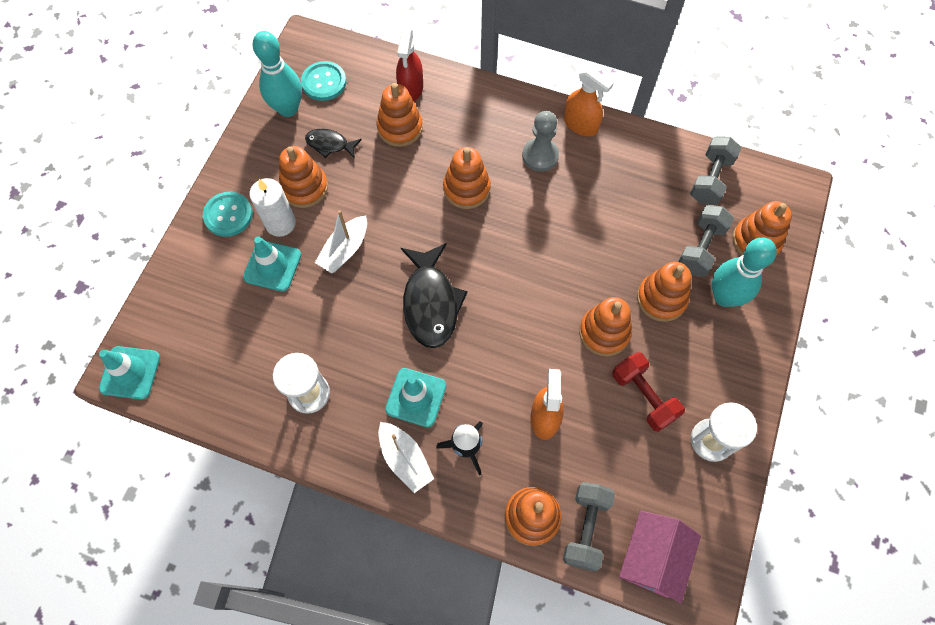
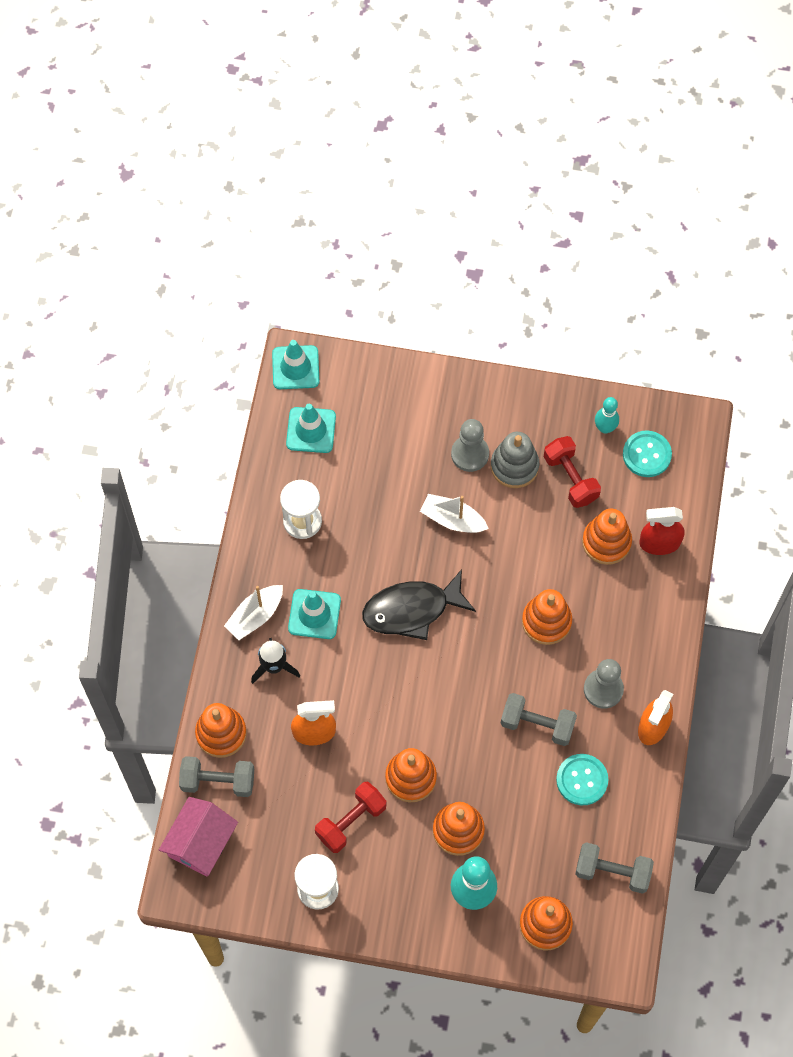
camera: 80 degrees right, 0 degrees up
(228, 215) = (469, 405): turquoise button -> turquoise button (582, 780)
(272, 266) = (422, 458): turquoise traffic cone -> turquoise traffic cone (311, 430)
(280, 223) = (470, 454): white candle -> grey pawn
(288, 109) = (605, 428): turquoise bowling pin -> turquoise bowling pin, size x0.58
(304, 188) = (514, 466): orange stacking toy -> grey stacking toy
(330, 144) = (570, 478): black fish -> red dumbbell
(652, 558) = (200, 842): pink house -> pink house turned 75 degrees counterclockwise
(700, 248) = (524, 866): grey dumbbell -> grey dumbbell (537, 724)

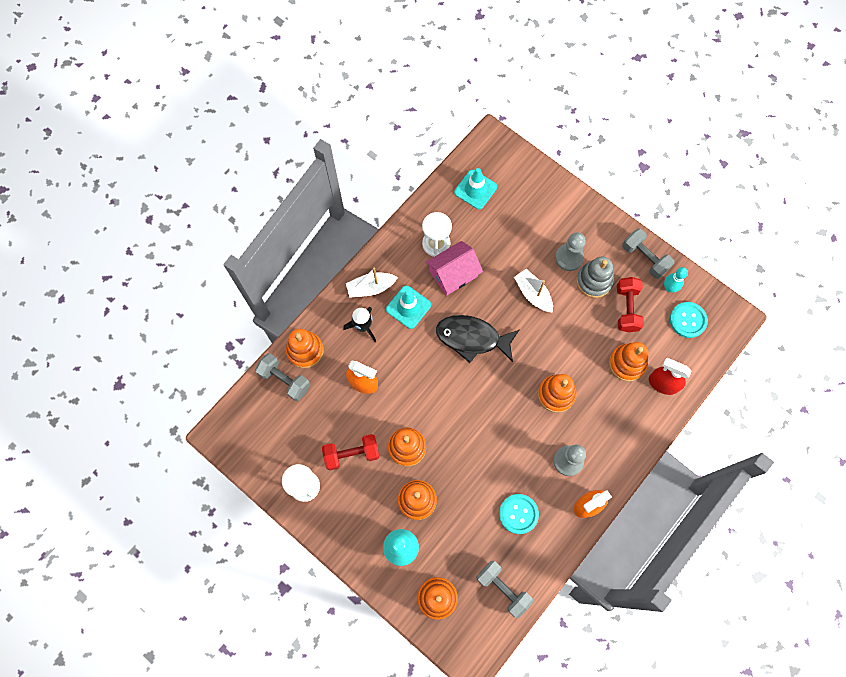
camera: 30 degrees right, 5 degrees up
(200, 842) = (250, 413): pink house -> pink house (453, 274)
(295, 367) = (489, 145): turquoise traffic cone -> none
(537, 724) = (510, 459): grey dumbbell -> grey dumbbell (644, 258)

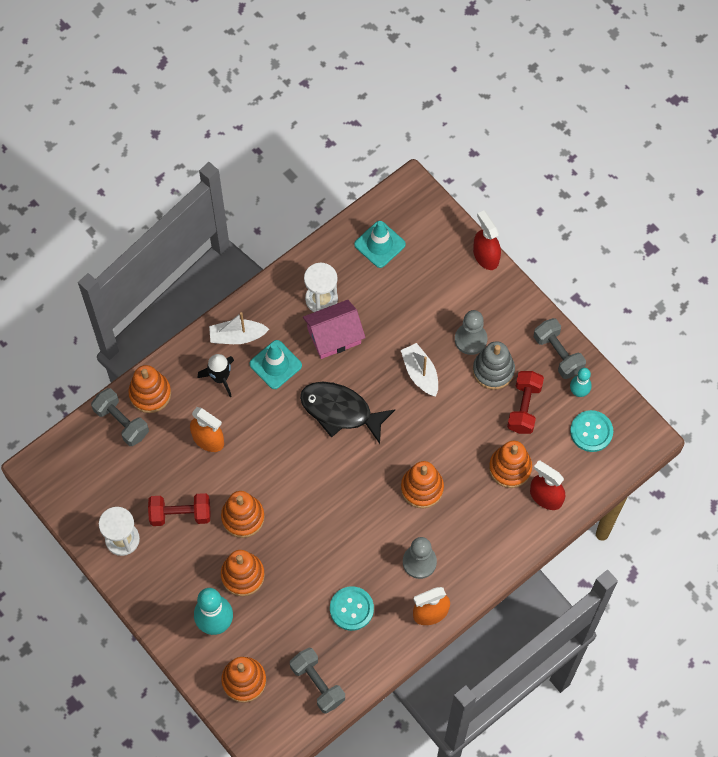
camera: 10 degrees right, 5 degrees down
(566, 185) = (486, 256): none -> red spray bottle

